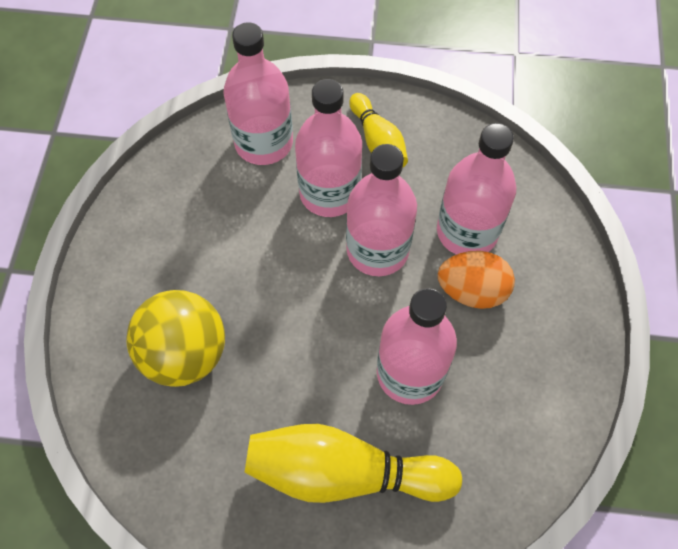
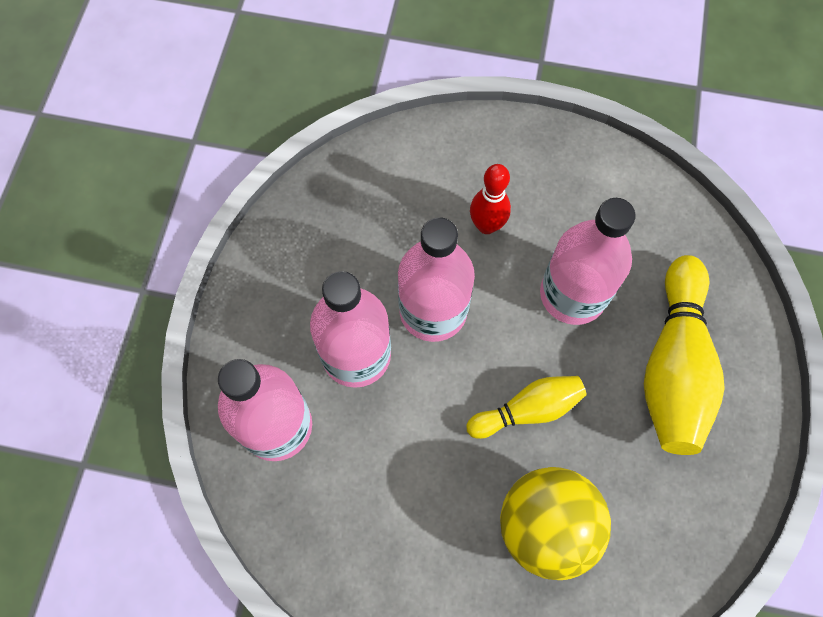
camera: 85 degrees left, 5 degrees up
(378, 141) = (294, 296): yellow bowling pin -> yellow bowling pin (527, 410)
(467, 231) = (419, 220): pink bottle -> none
(472, 290) = (486, 225): orange egg -> red bowling pin

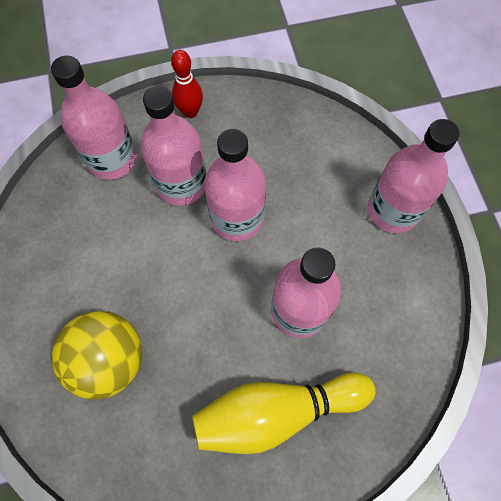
camera: 65 degrees right, 0 degrees up
(486, 225) = (323, 226): red bowling pin -> red bowling pin (190, 112)
(500, 148) = (393, 210): none -> pink bottle
(527, 410) = (191, 313): yellow bowling pin -> none

